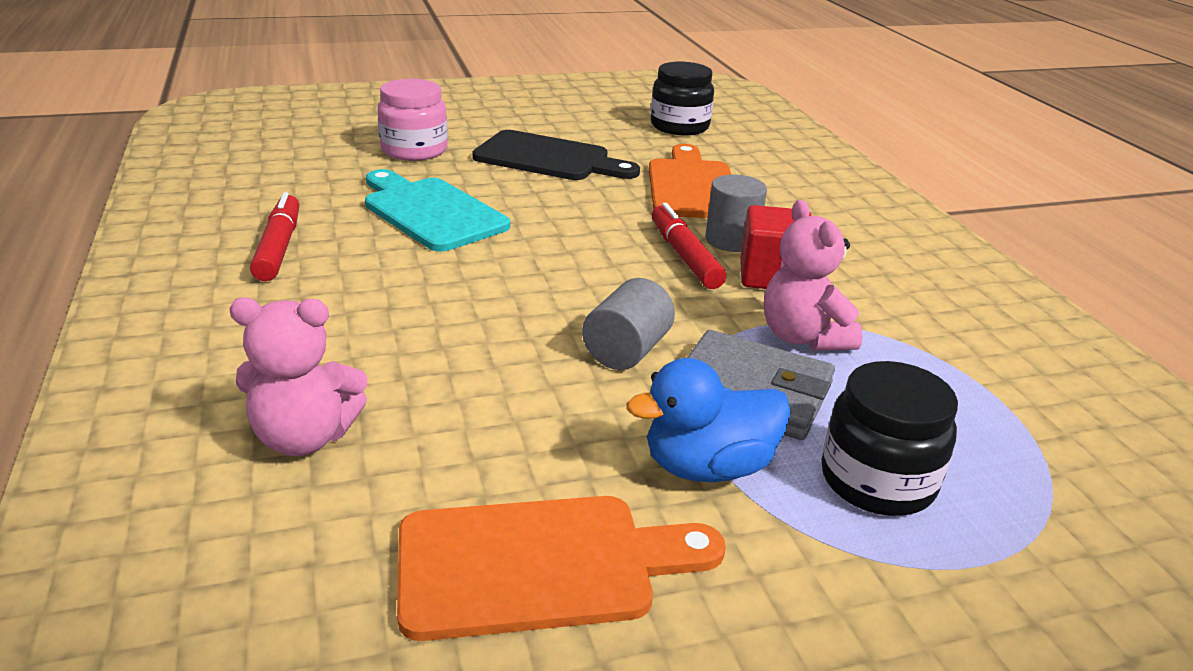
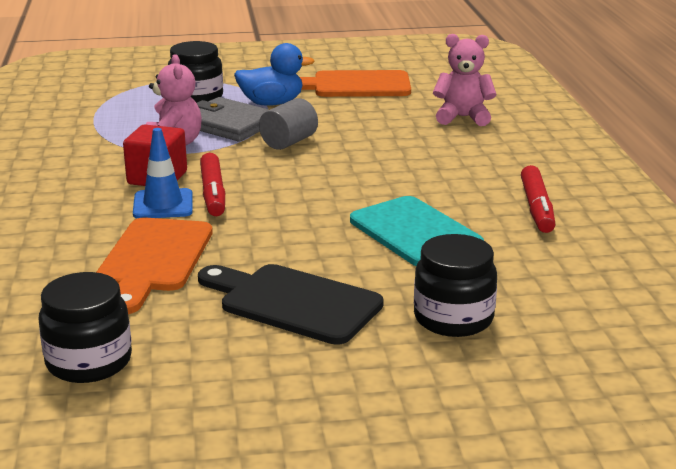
camera: 170 degrees left, 5 degrees down
(414, 150) = (453, 318): pink jar -> black jar
(731, 240) = (163, 204): grey cylinder -> blue traffic cone

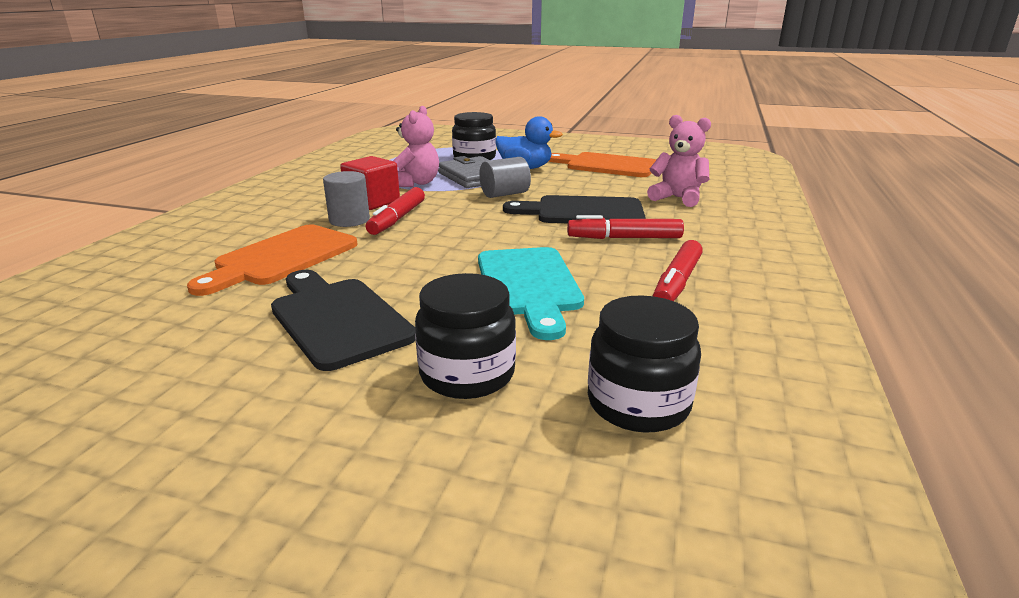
camera: 25 degrees right, 0 degrees up
(89, 362) = (106, 328): black jar -> black jar (638, 404)
(163, 204) = (349, 220): blue traffic cone -> grey cylinder
(390, 150) = (582, 212): none -> black cutting board
(455, 172) = (624, 238): none -> red marker

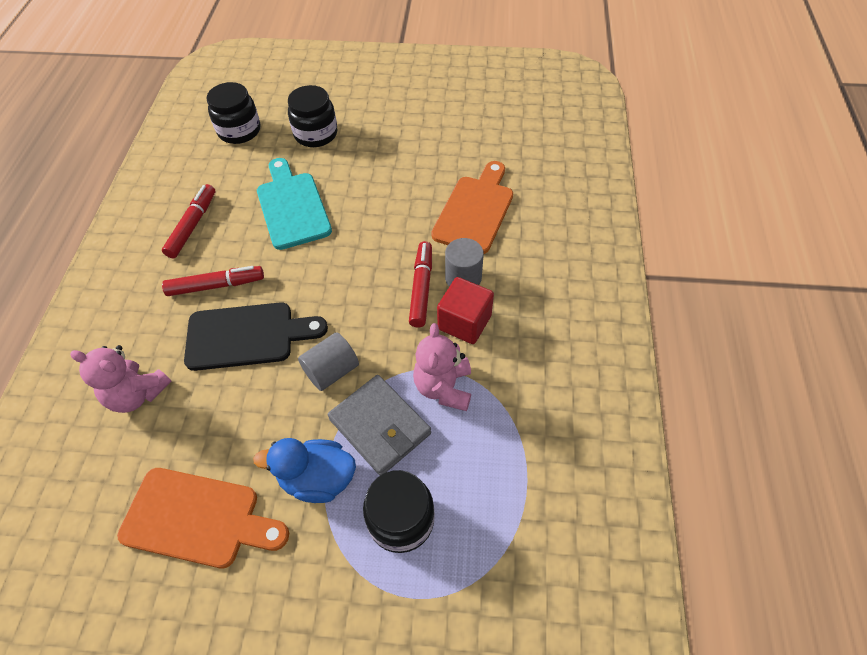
camera: 170 degrees right, 30 degrees up
(337, 318) = (397, 158): black cutting board -> none

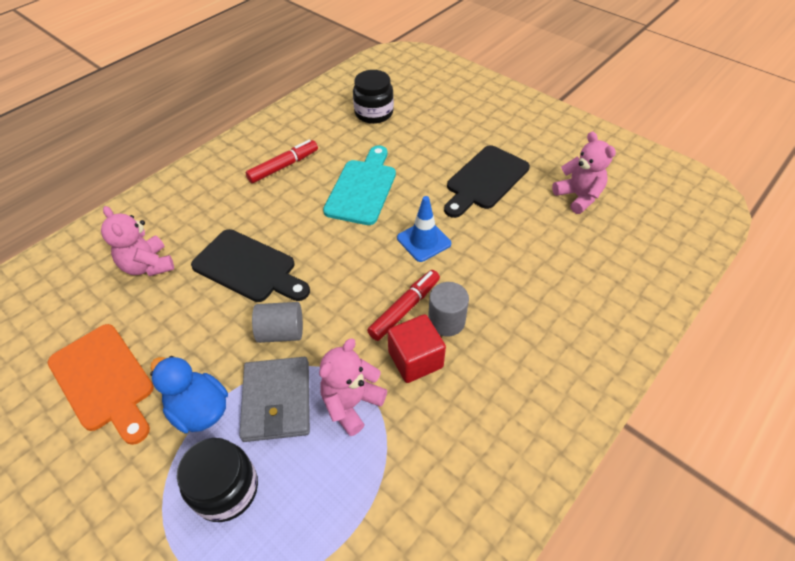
camera: 35 degrees right, 5 degrees down
(216, 285) = (261, 218): red marker -> none
(316, 134) = (427, 141): black jar -> none
(388, 223) = (424, 241): none -> blue traffic cone
(397, 144) = (485, 180): none -> black cutting board
(475, 210) = (505, 269): orange cutting board -> none
(483, 121) = (578, 197): none -> pink teddy bear

